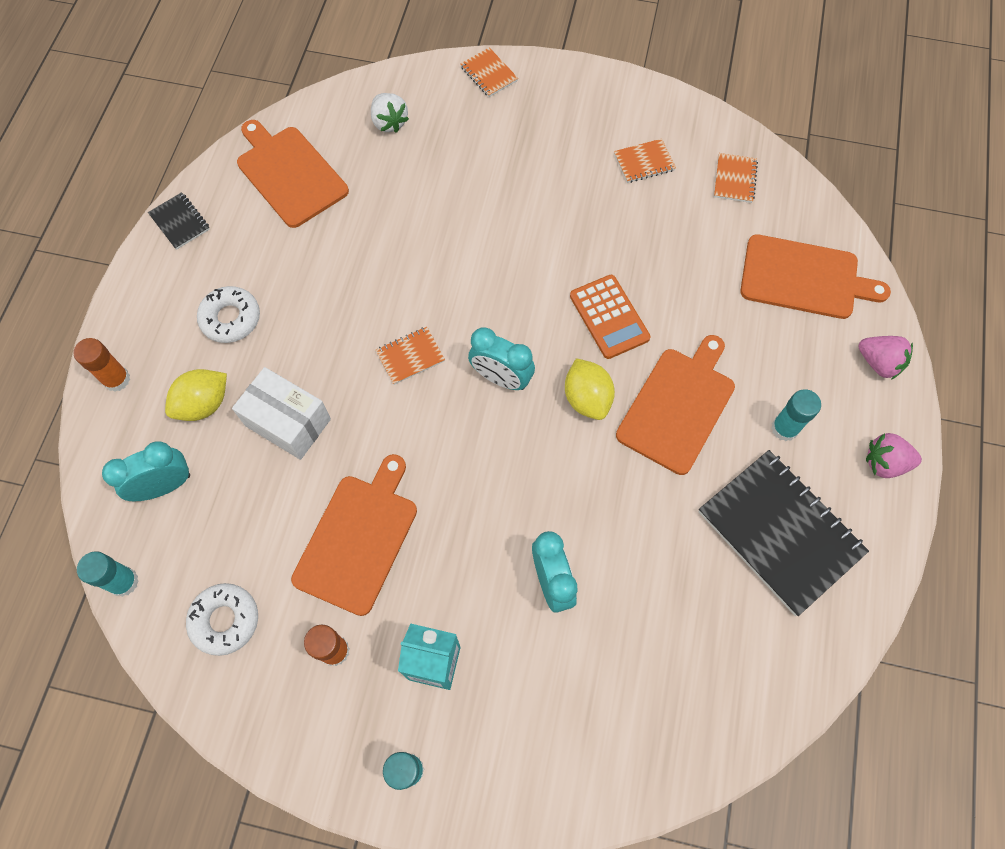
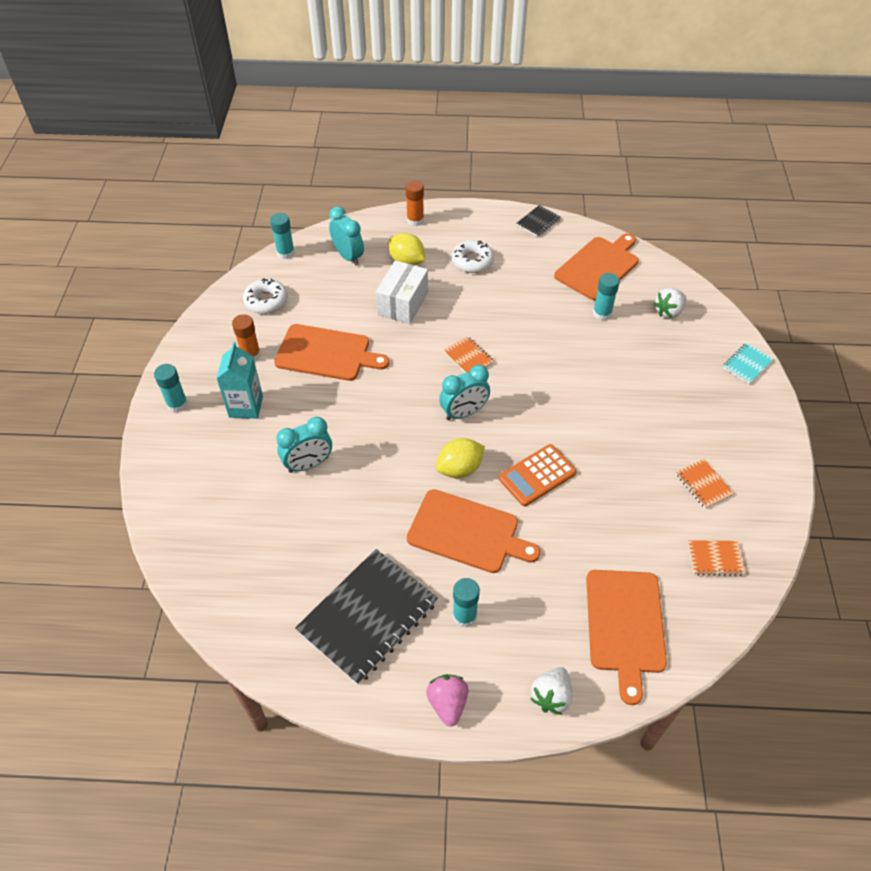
camera: 80 degrees right, 15 degrees down
(373, 191) = (602, 313): none -> turquoise glue stick
(488, 74) = (747, 364): orange notebook -> turquoise notebook
(501, 378) = (464, 413): turquoise clock -> turquoise clock turned 135 degrees counterclockwise
(878, 363) = (551, 696): pink strawberry -> white strawberry

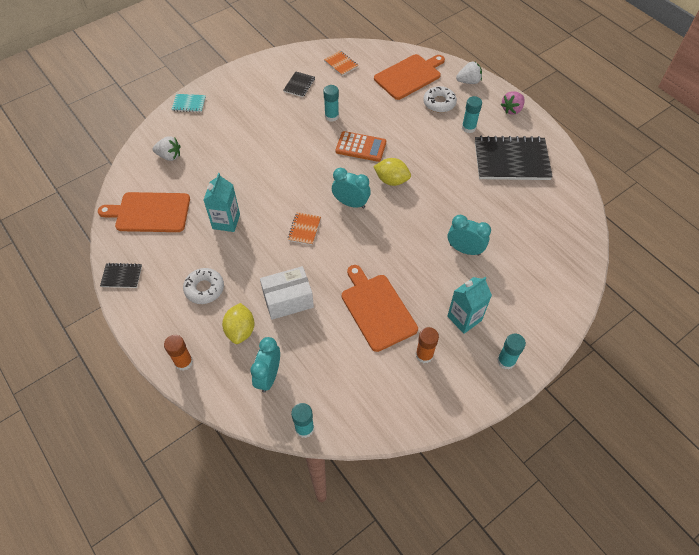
camera: 130 degrees left, 5 degrees up
(266, 301) = (367, 393): white donut -> white donut (439, 103)
(467, 532) = (425, 153): orange cutting board -> none
(535, 309) = (226, 221): none -> turquoise carton
(602, 313) = (199, 186): turquoise glue stick -> turquoise glue stick (331, 116)
(703, 485) = (299, 85): orange notebook -> black notebook

